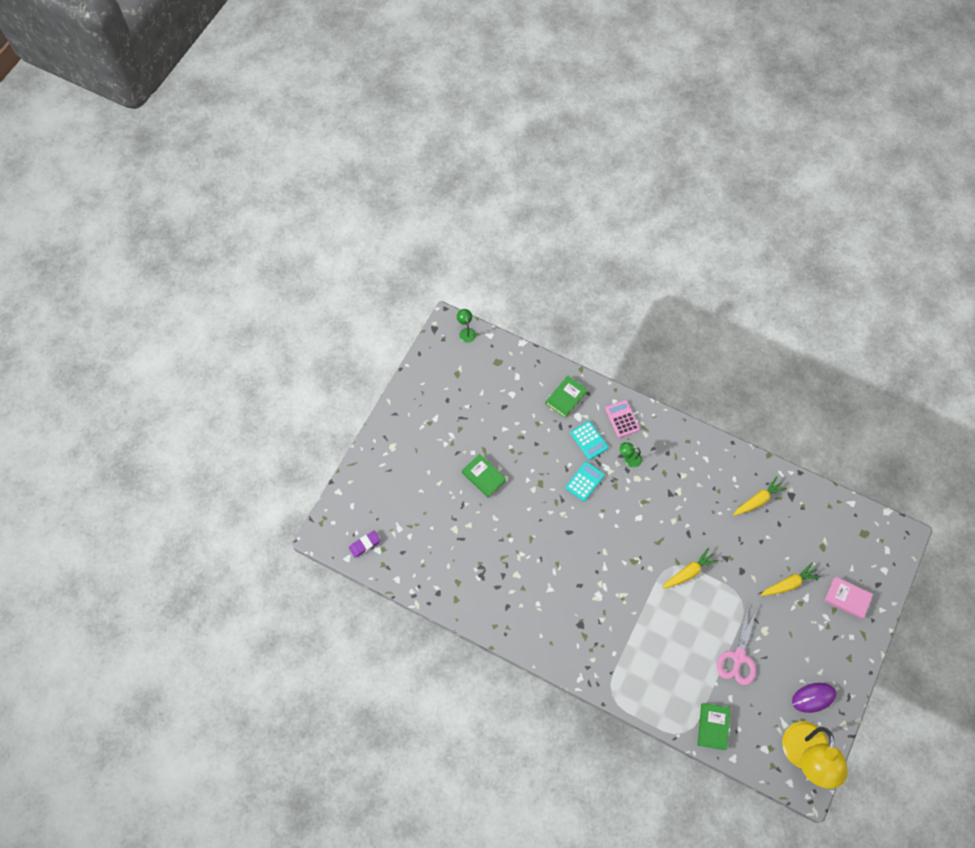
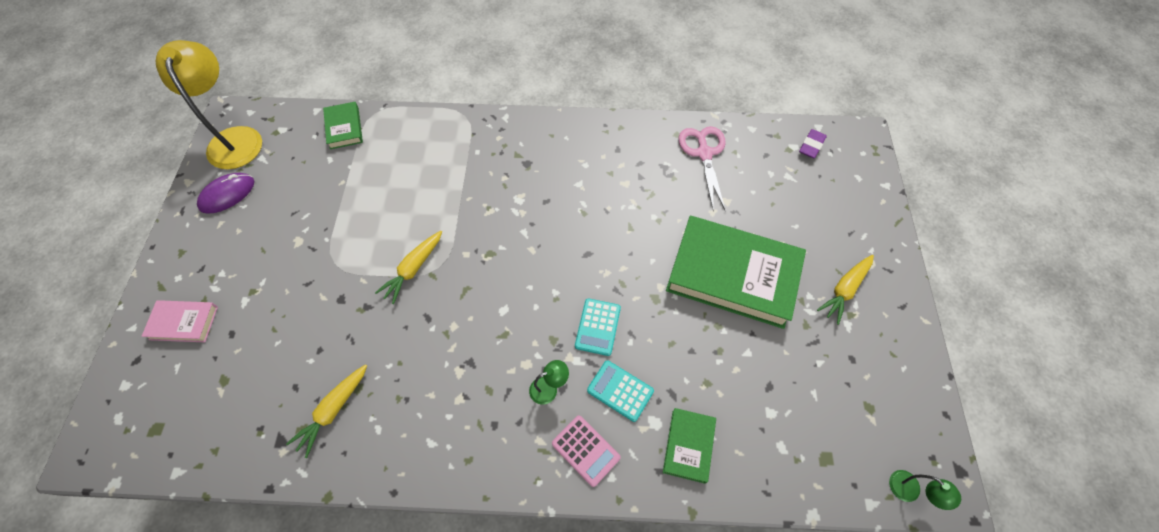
camera: 155 degrees right, 5 degrees down
(483, 476) = (732, 275): green book -> green book, size x2.16
(738, 657) = (327, 201): pink scissors -> pink scissors (704, 153)
(789, 583) = (270, 309): yellow carrot -> yellow carrot (844, 290)

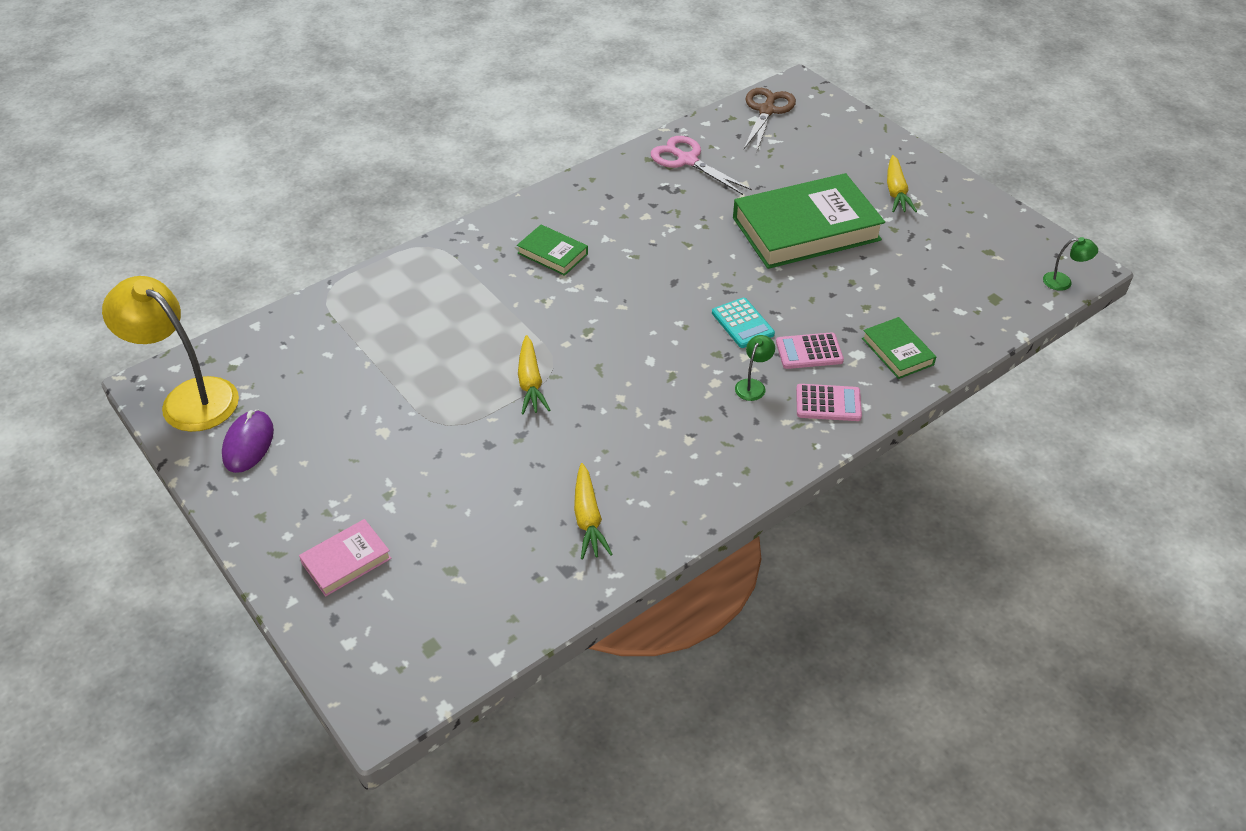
camera: 40 degrees left, 15 degrees down
(344, 128) = (309, 322): green book -> green book (552, 254)
(620, 391) = (809, 351): turquoise calculator -> pink calculator
(811, 146) = (767, 111): purple eraser -> brown scissors

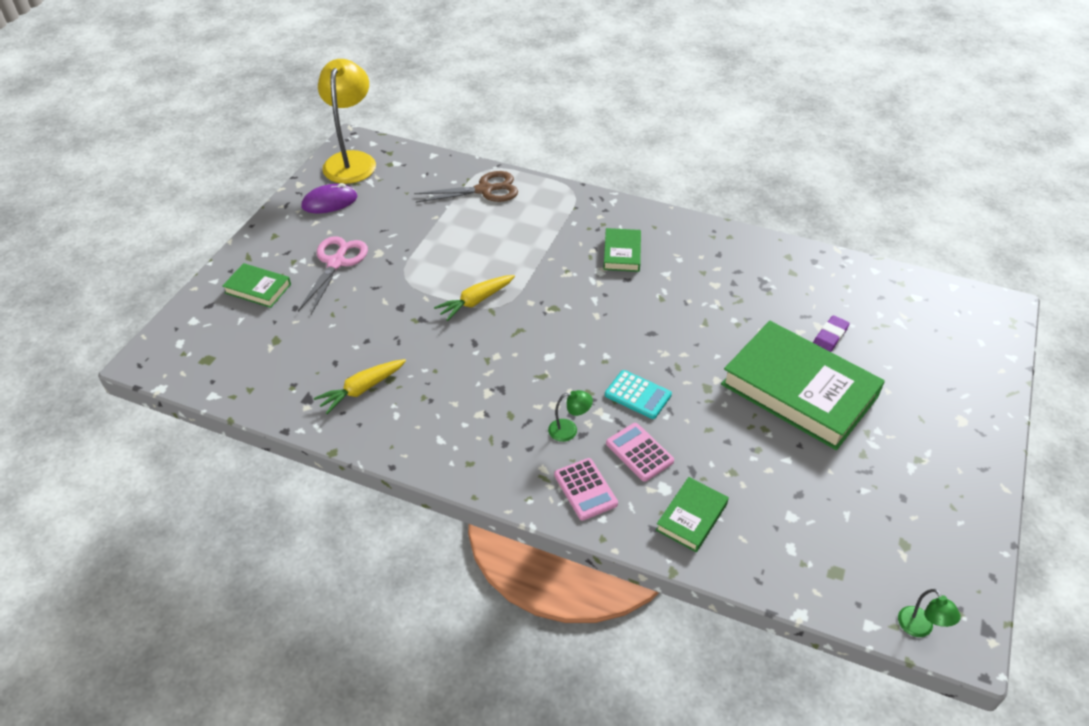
camera: 60 degrees right, 0 degrees up
(346, 561) = (258, 289): pink book -> green book
(687, 160) = (811, 279): pink scissors -> pink scissors (336, 263)
(742, 323) = (638, 395): turquoise calculator -> turquoise calculator turned 90 degrees counterclockwise
(761, 184) = (830, 337): none -> purple eraser
(767, 111) = (937, 301): brown scissors -> brown scissors (484, 190)
(896, 192) = (920, 436): yellow carrot -> none

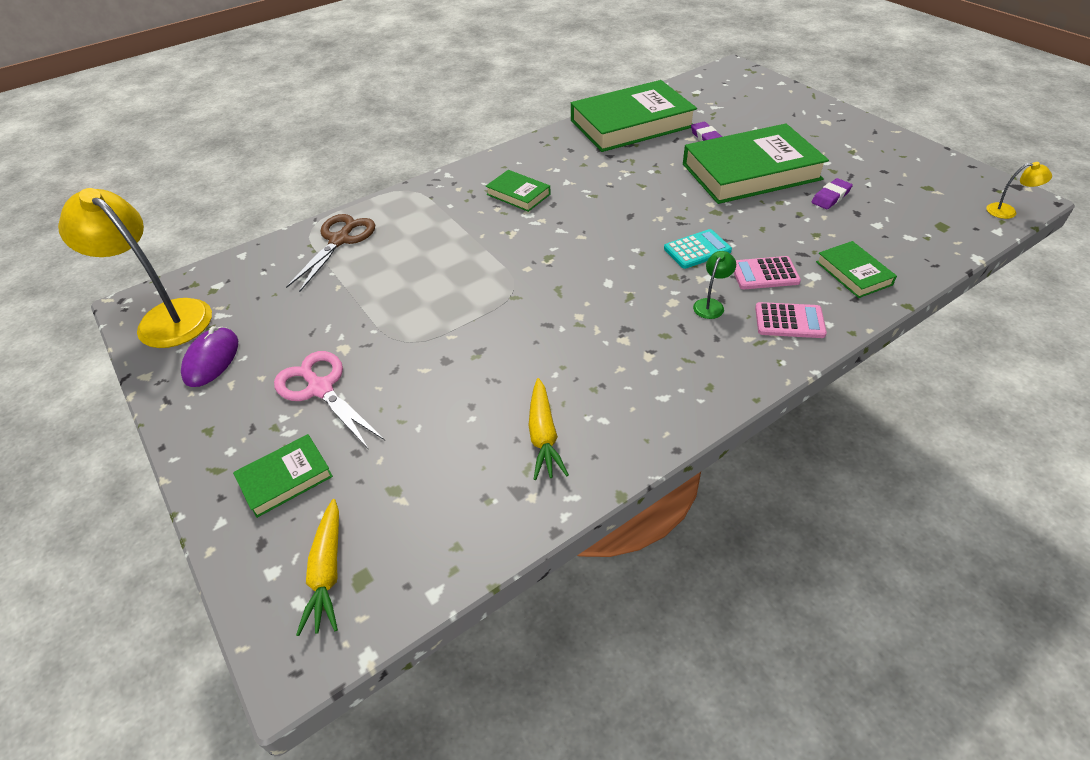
camera: 55 degrees left, 0 degrees up
(475, 301) = (491, 303): yellow carrot -> yellow carrot (327, 572)
(803, 275) = (631, 124): none -> green book
(809, 465) = (831, 197): none -> purple eraser
(920, 628) = (1007, 211): green lamp -> yellow lamp

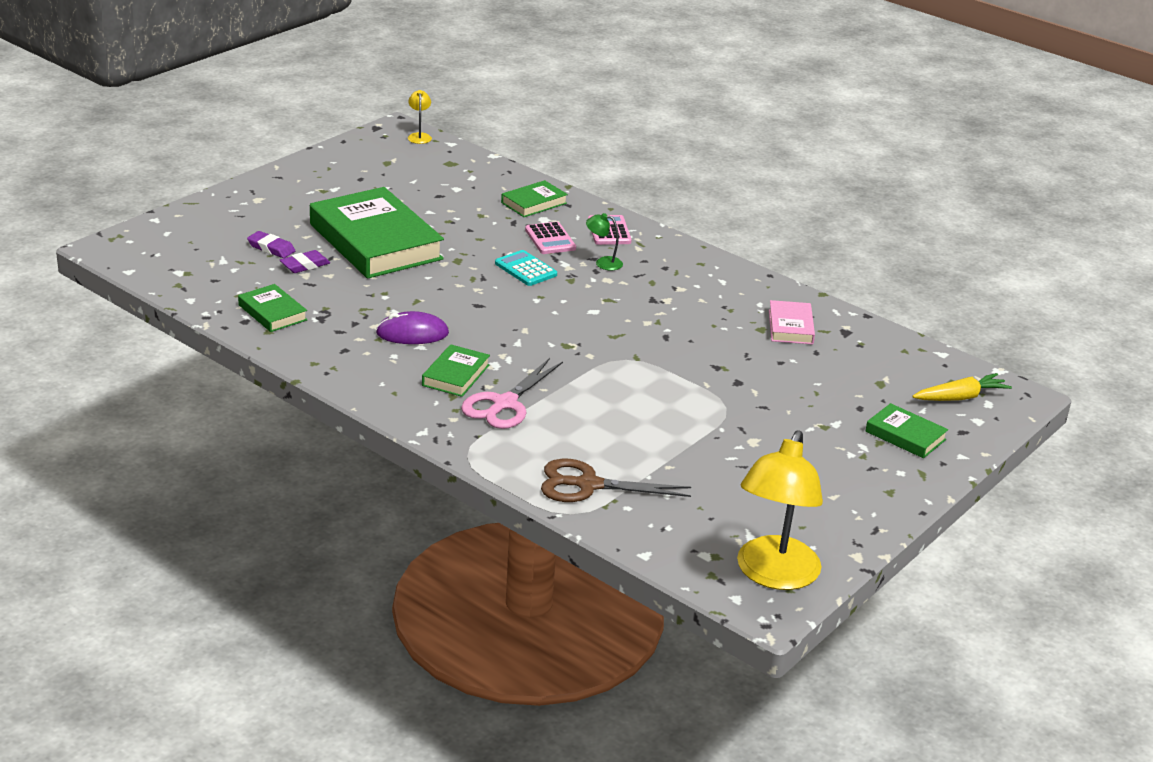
camera: 110 degrees left, 15 degrees down
(211, 359) = (812, 519): purple mouse -> purple mouse (412, 333)
(320, 388) = (808, 442): pink scissors -> pink scissors (504, 404)
(543, 436) = (790, 327): yellow carrot -> pink book
(631, 124) = (272, 312): green book -> green book, size x0.46
(831, 197) = (415, 205): purple eraser -> purple eraser (271, 248)

